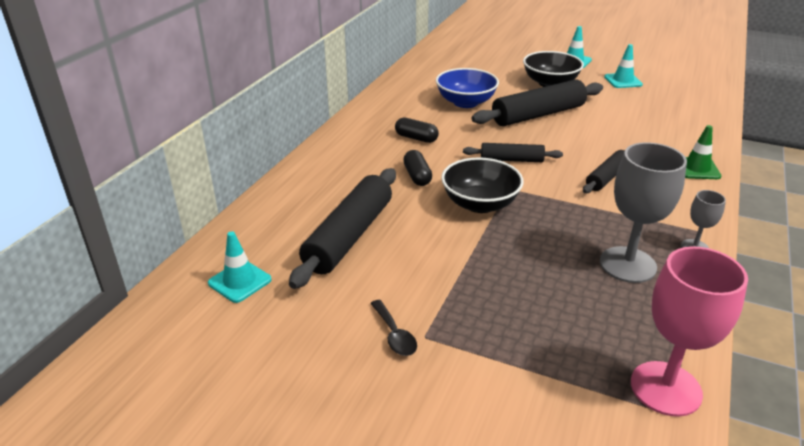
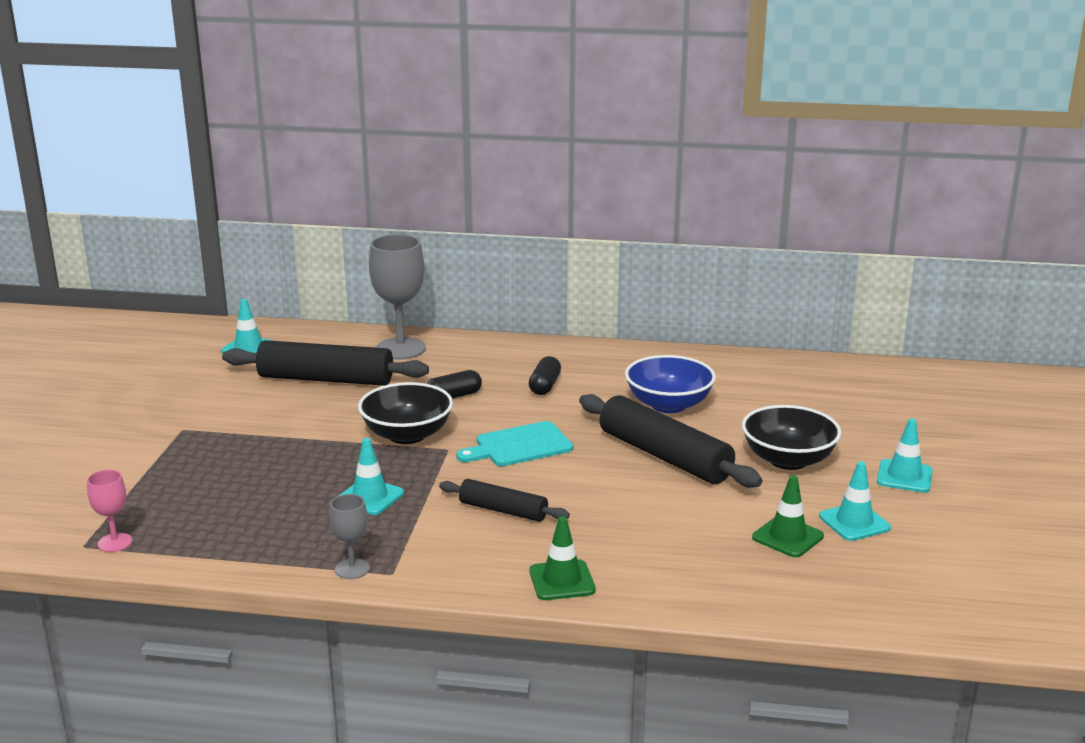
camera: 75 degrees right, 10 degrees down
(394, 335) = (184, 416): black spoon -> none
(511, 160) = (519, 446): black rolling pin -> turquoise cutting board
(583, 230) = (370, 497): none -> turquoise traffic cone
(627, 264) = (307, 524): grey goblet -> grey goblet (400, 349)
(639, 99) = (787, 537): none -> green traffic cone
(665, 388) = (115, 542): pink goblet -> pink goblet, size x0.50

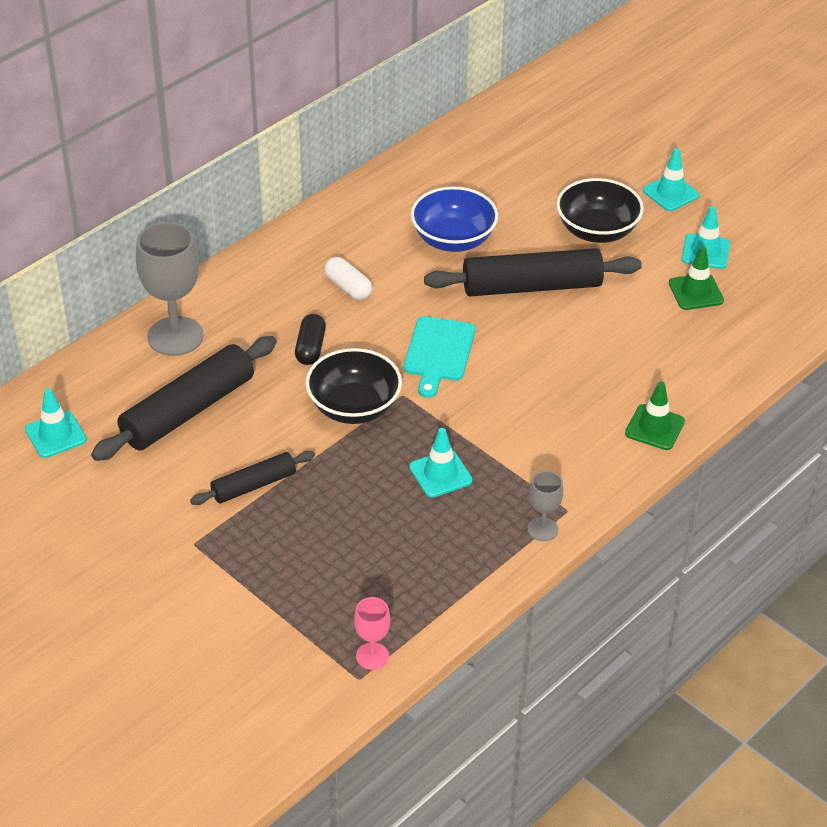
camera: 55 degrees left, 20 degrees up
(503, 510) = (531, 410): black rolling pin -> black rolling pin (254, 485)
(545, 386) = (348, 287): black capsule -> white capsule

